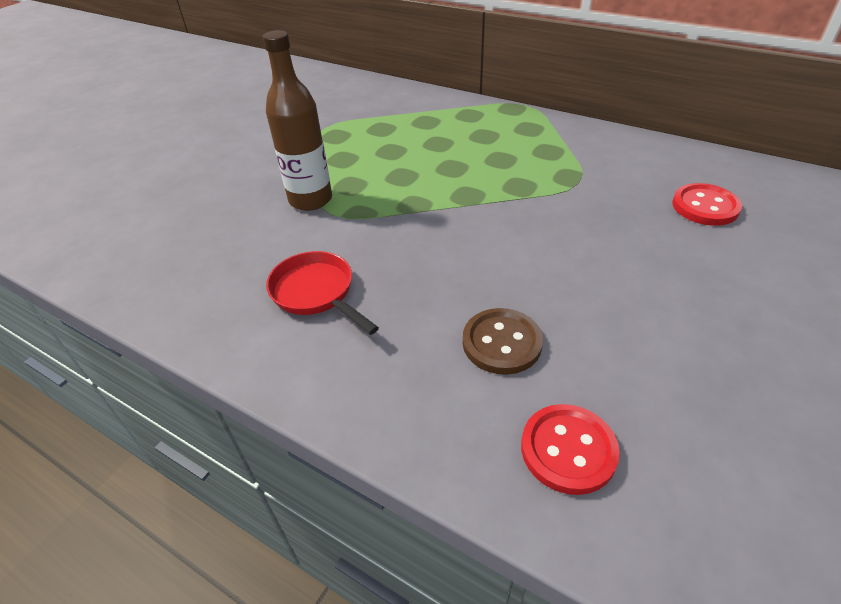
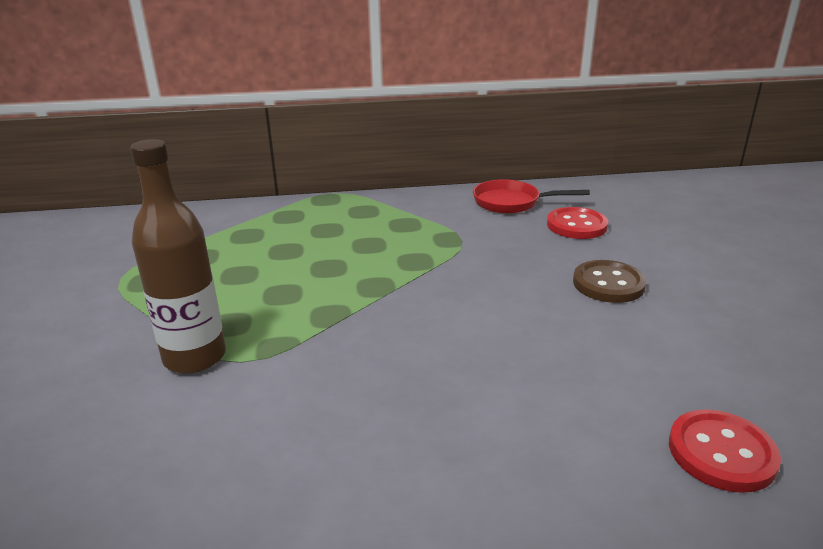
camera: 40 degrees left, 15 degrees down
(316, 293) = (324, 449): red pan -> red pan (511, 202)
(501, 343) = (565, 397): brown button -> brown button (608, 284)

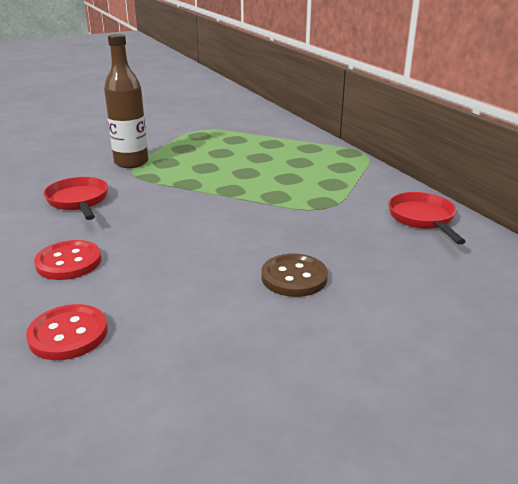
camera: 70 degrees right, 0 degrees up
(316, 427) = (78, 201): none -> red pan
(576, 225) = (404, 254): red button -> red button (69, 262)

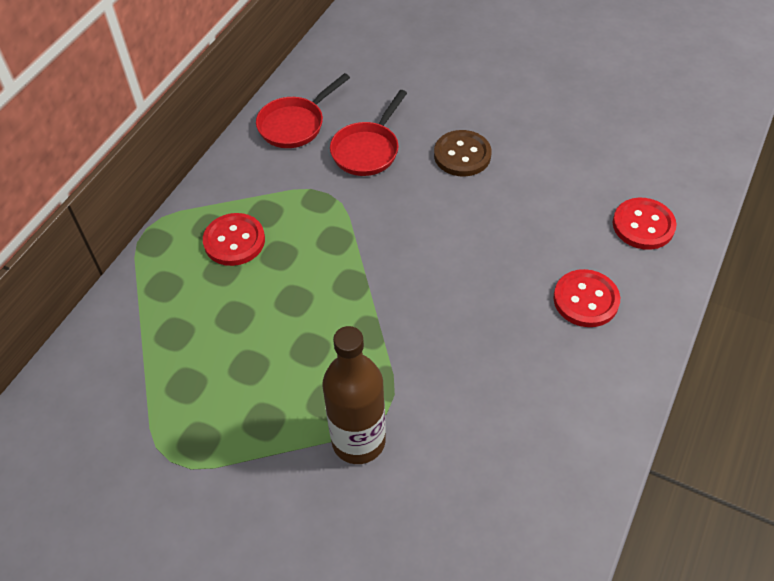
camera: 125 degrees left, 25 degrees up
(78, 201) = (495, 397): red pan -> red pan (367, 150)
(319, 170) = (234, 241): none -> red button

